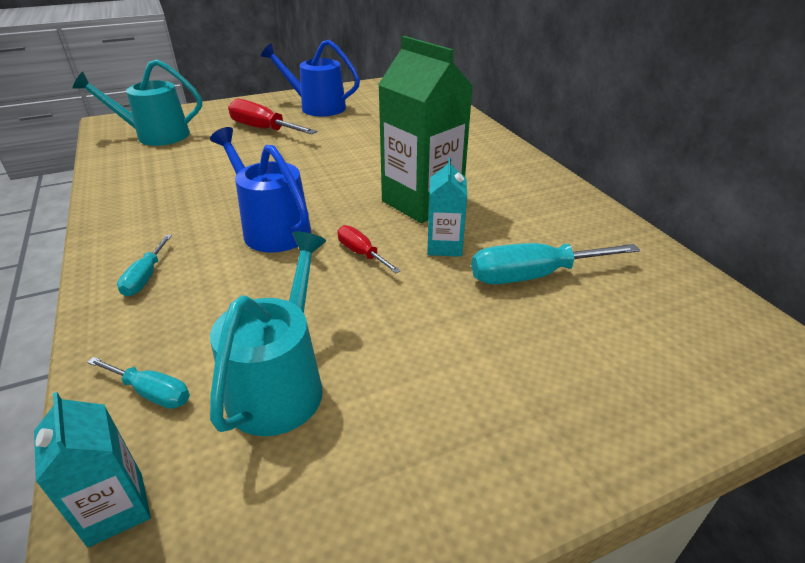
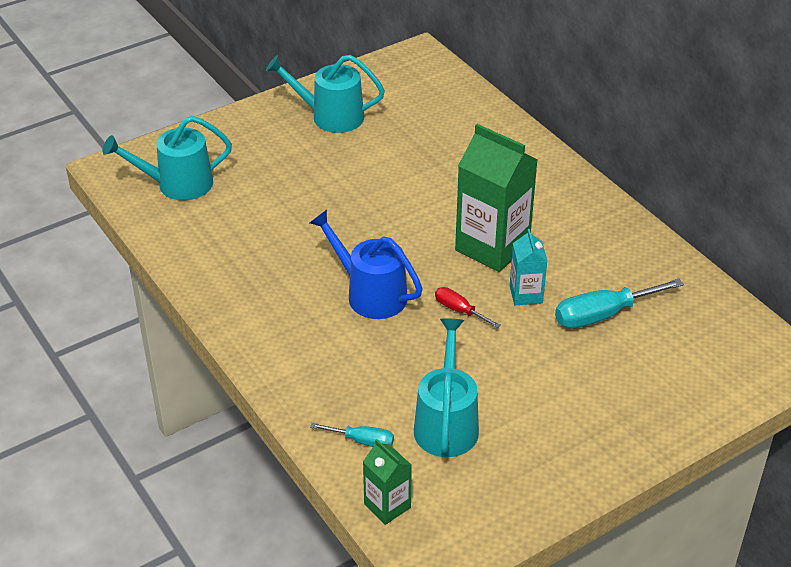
camera: 10 degrees left, 5 degrees up
(116, 508) = (387, 506): turquoise carton -> green carton
(145, 277) = (293, 355): turquoise screwdriver -> none
(263, 129) = (289, 161): red screwdriver -> none
(317, 107) = (331, 116): blue watering can -> turquoise watering can

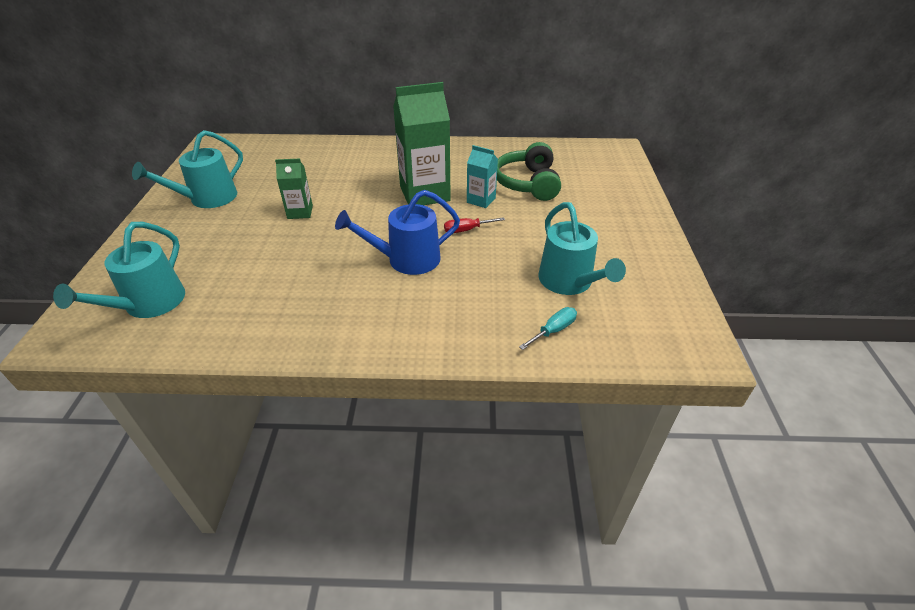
camera: 55 degrees left, 0 degrees up
(387, 506) = (631, 347): green carton -> green carton (300, 212)
(446, 424) = (569, 282): turquoise watering can -> turquoise watering can turned 150 degrees counterclockwise
(602, 315) = (527, 183): turquoise screwdriver -> green headphones

